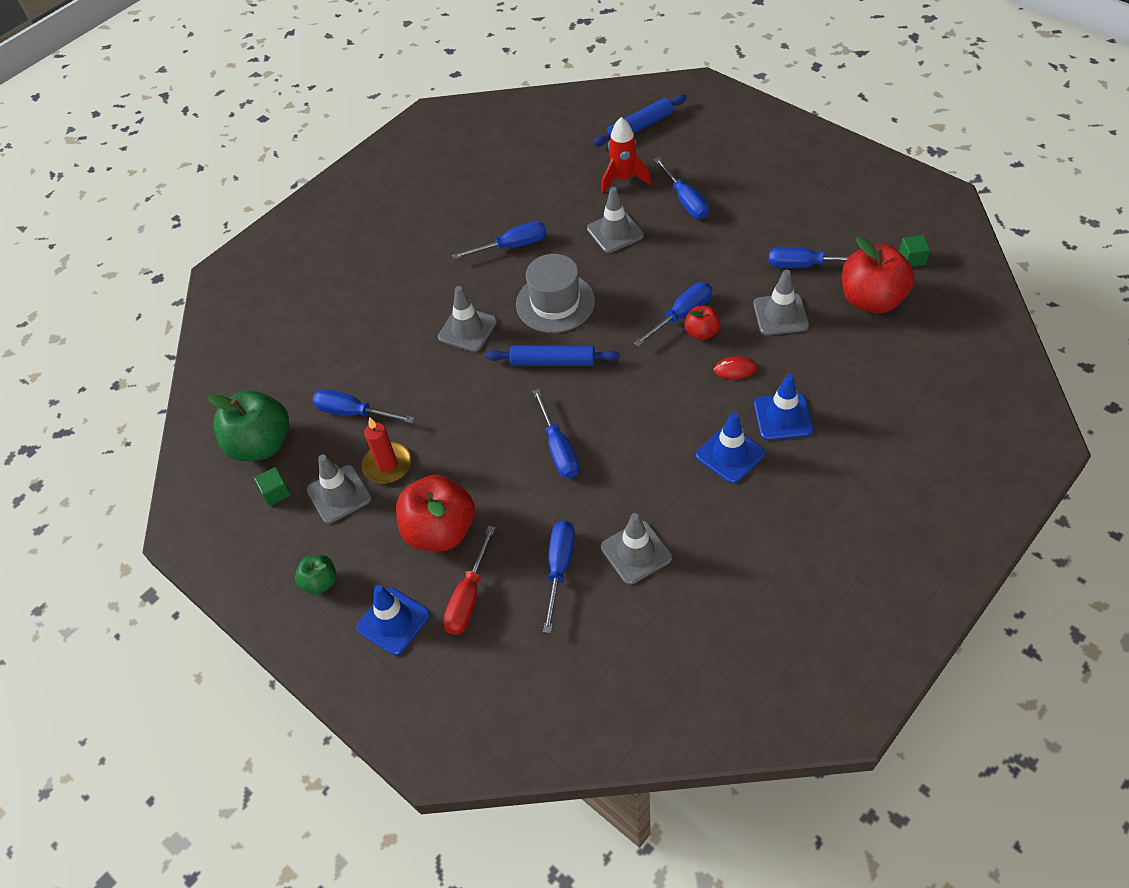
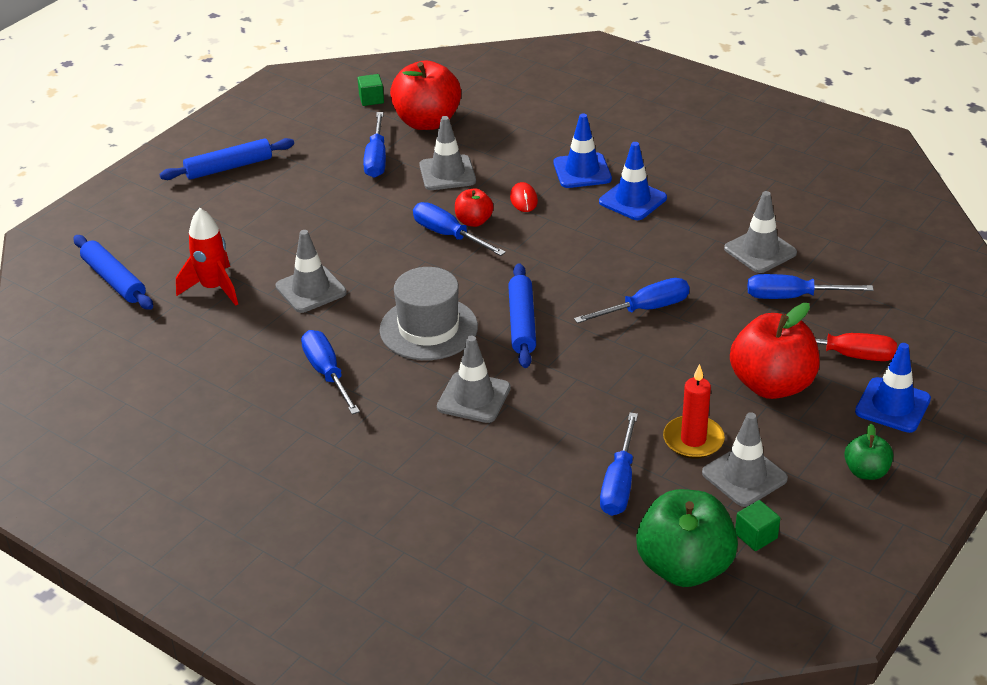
camera: 100 degrees left, 15 degrees down
(685, 200) = (263, 239): blue screwdriver -> none
(791, 173) = (229, 167): none -> blue rolling pin

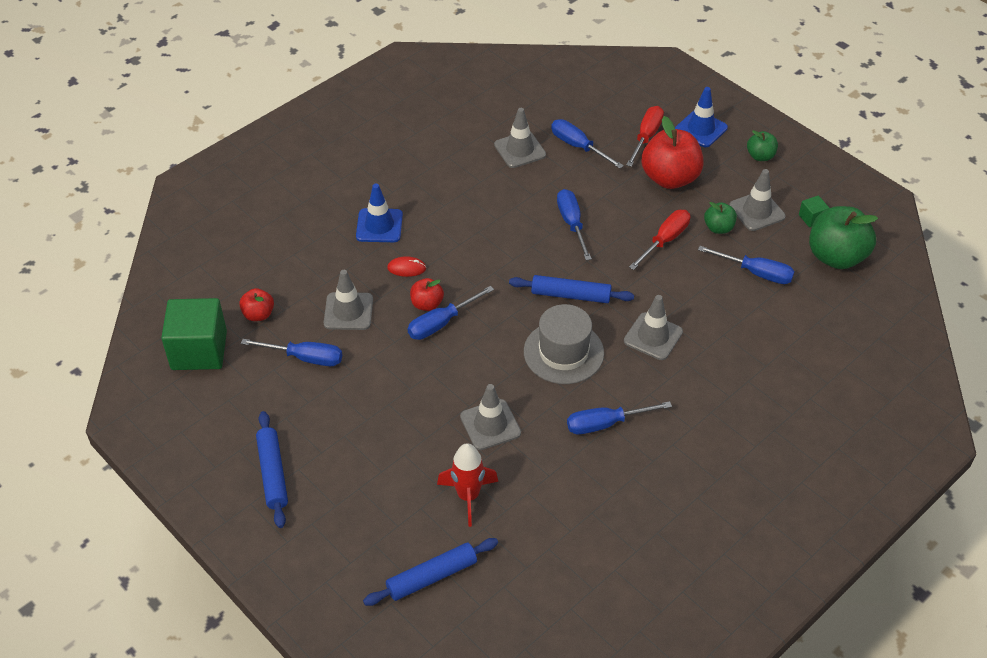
camera: 80 degrees left, 10 degrees up
(371, 99) = (199, 350): green cube -> green cube, size x2.34
(427, 122) = (258, 314): red apple -> red apple, size x0.51
(632, 200) = (431, 204): blue traffic cone -> none
(648, 392) = (665, 240): none -> red screwdriver
(693, 440) = (718, 228): red candle -> green apple
(792, 297) = (578, 146): blue screwdriver -> blue screwdriver turned 120 degrees clockwise

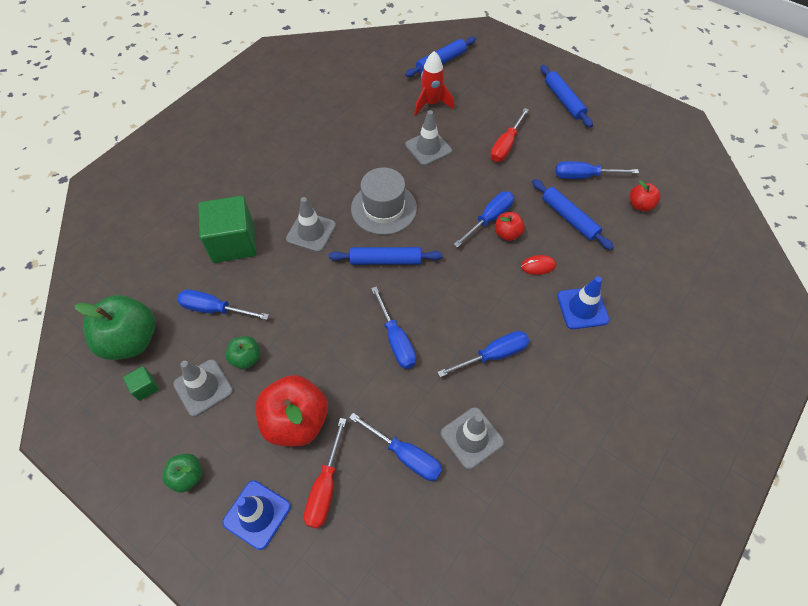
camera: 170 degrees right, 10 degrees up
(199, 350) = (666, 171): green cube -> green cube (233, 242)
(348, 311) = (569, 218): grey traffic cone -> blue rolling pin
(605, 424) = (344, 159): blue screwdriver -> blue screwdriver (493, 355)
(665, 240) = (301, 334): red screwdriver -> red screwdriver (506, 145)

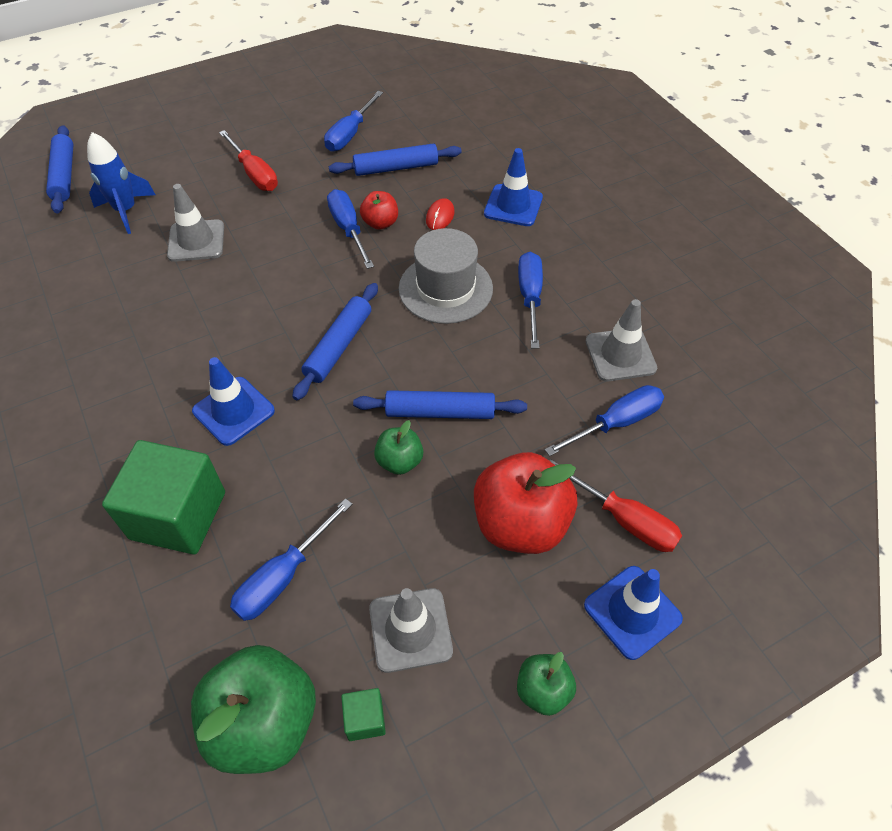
camera: 65 degrees left, 5 degrees down
(246, 358) = (393, 557): green apple -> green apple (399, 461)
(311, 232) = (233, 411): grey traffic cone -> blue traffic cone
(384, 208) = (256, 319): grey hat -> grey hat (445, 288)
(396, 340) = (461, 377): blue screwdriver -> none
(431, 104) = (126, 211): red rocket -> blue rocket
(563, 100) = (232, 104): blue rolling pin -> blue rolling pin (440, 412)
(640, 205) = (418, 113): red apple -> none

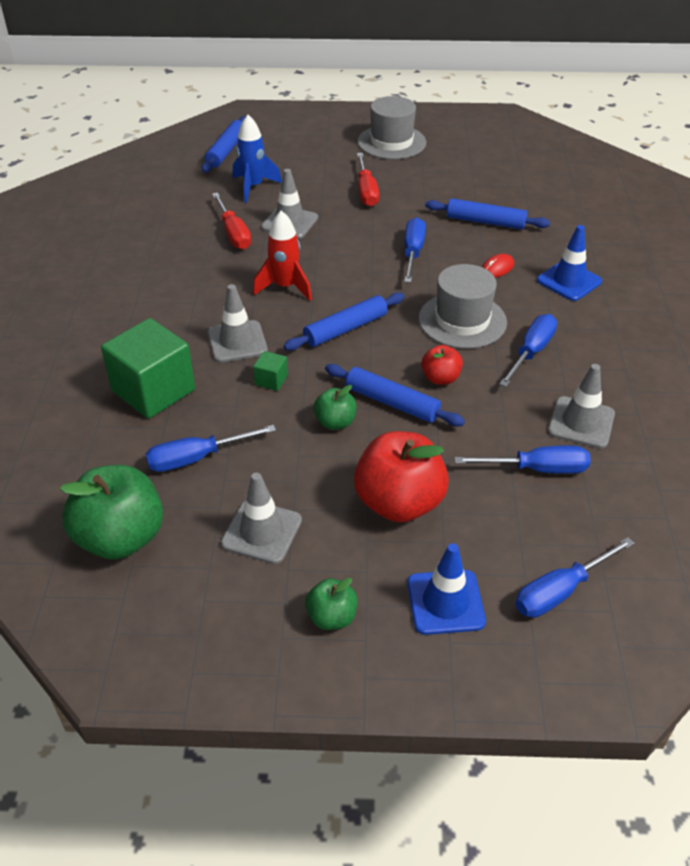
camera: 30 degrees right, 10 degrees down
(233, 411) = (237, 342): blue traffic cone -> grey traffic cone
(242, 322) = (285, 287): none -> red rocket
(243, 106) = (391, 142): none -> grey hat
(350, 134) = (464, 186): blue screwdriver -> blue screwdriver (560, 591)
(365, 719) = (189, 570): green cube -> green cube (271, 380)
(380, 223) = (442, 257): red apple -> red apple (440, 378)
(624, 520) = (489, 538): red screwdriver -> red screwdriver (234, 233)

